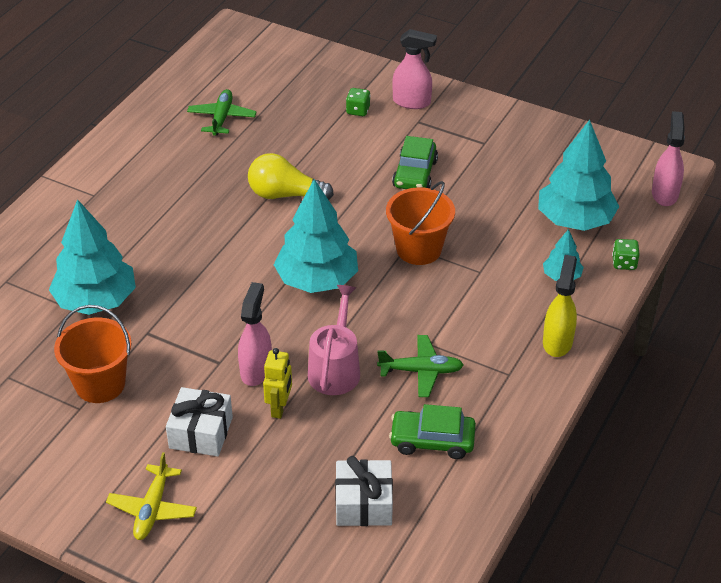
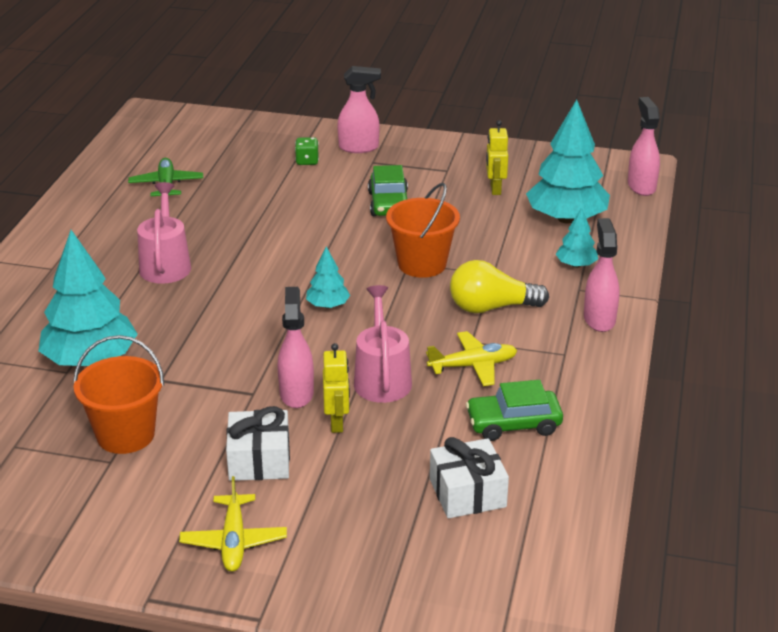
camera: 15 degrees left, 10 degrees down
(191, 208) = (165, 264): none -> pink watering can
(285, 195) = (261, 239): yellow light bulb -> yellow light bulb (491, 307)
(317, 280) = (328, 305): turquoise tree -> turquoise tree, size x0.48
(421, 371) = (473, 366): green plane -> yellow plane
(521, 173) = (495, 189): none -> yellow robot
(557, 342) = (599, 319): yellow spray bottle -> pink spray bottle
(624, 263) = (631, 246): green dice -> none

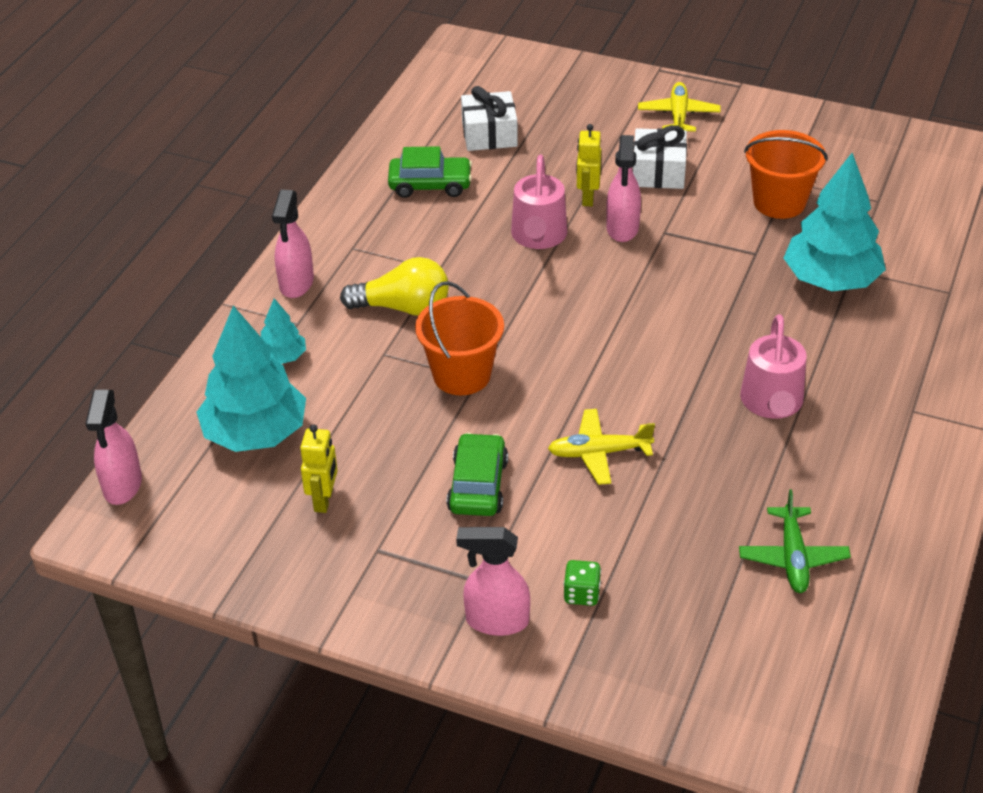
camera: 170 degrees left, 10 degrees up
(328, 305) = (581, 326): turquoise tree -> none
(473, 366) = (446, 242): yellow plane -> yellow plane (599, 453)

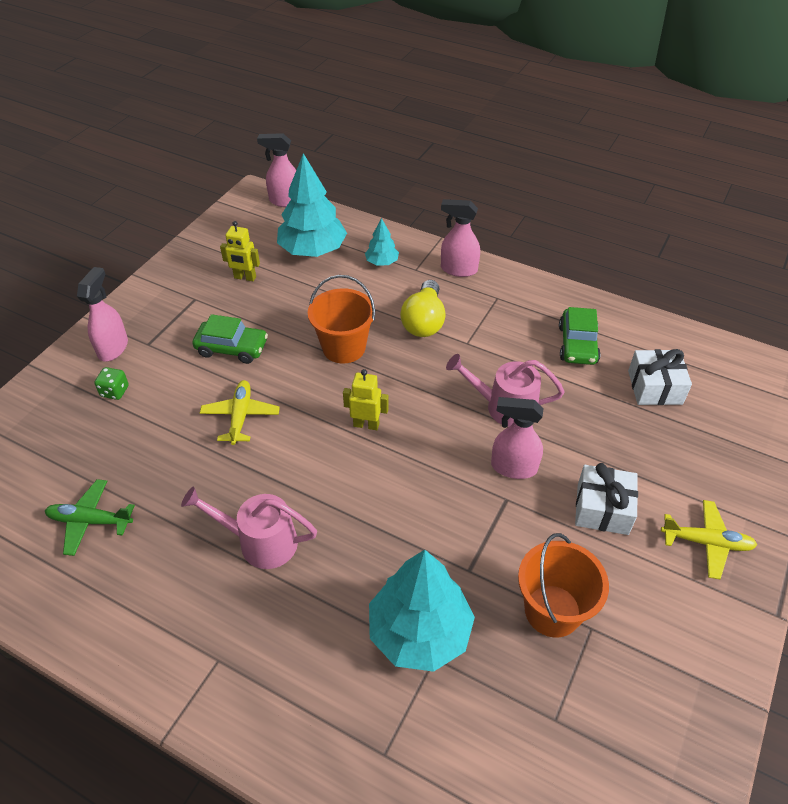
camera: 95 degrees right, 5 degrees up
(587, 198) = (560, 447): yellow robot -> yellow robot (366, 424)

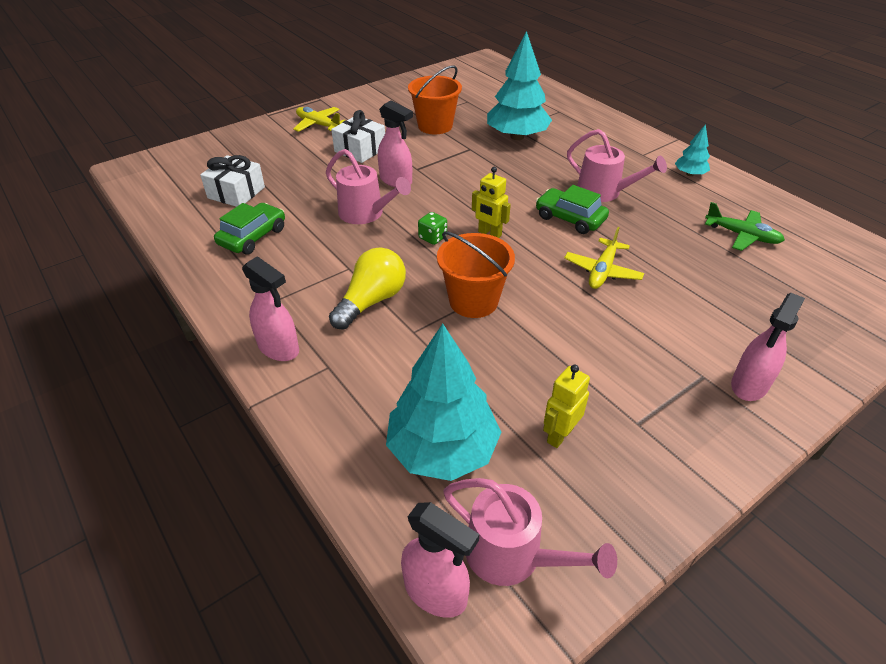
camera: 155 degrees left, 5 degrees down
(115, 391) = (738, 332): green dice -> green dice (432, 238)
(232, 348) = (598, 339): green car -> green car (570, 218)
(245, 277) = (559, 435): yellow robot -> yellow robot turned 90 degrees counterclockwise
(254, 222) = (513, 555): none -> pink watering can
(382, 262) = (361, 392): turquoise tree -> turquoise tree (690, 174)

